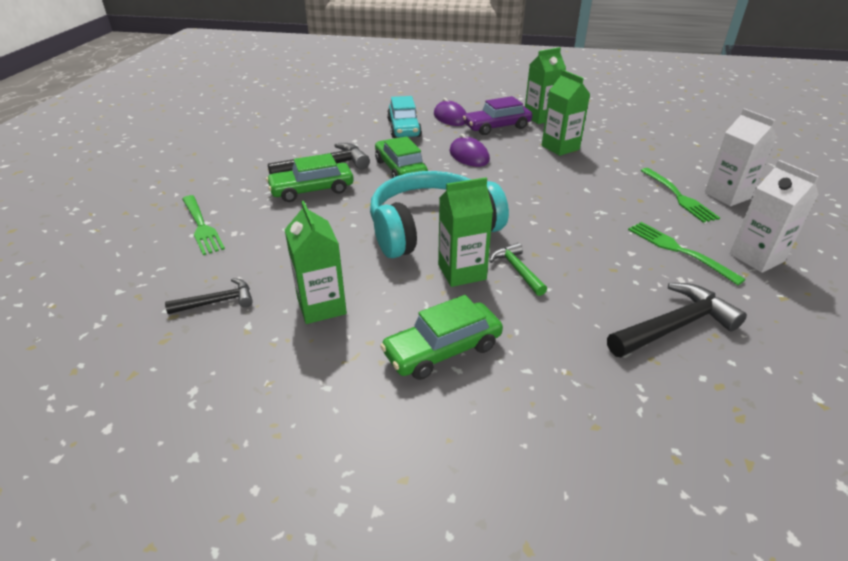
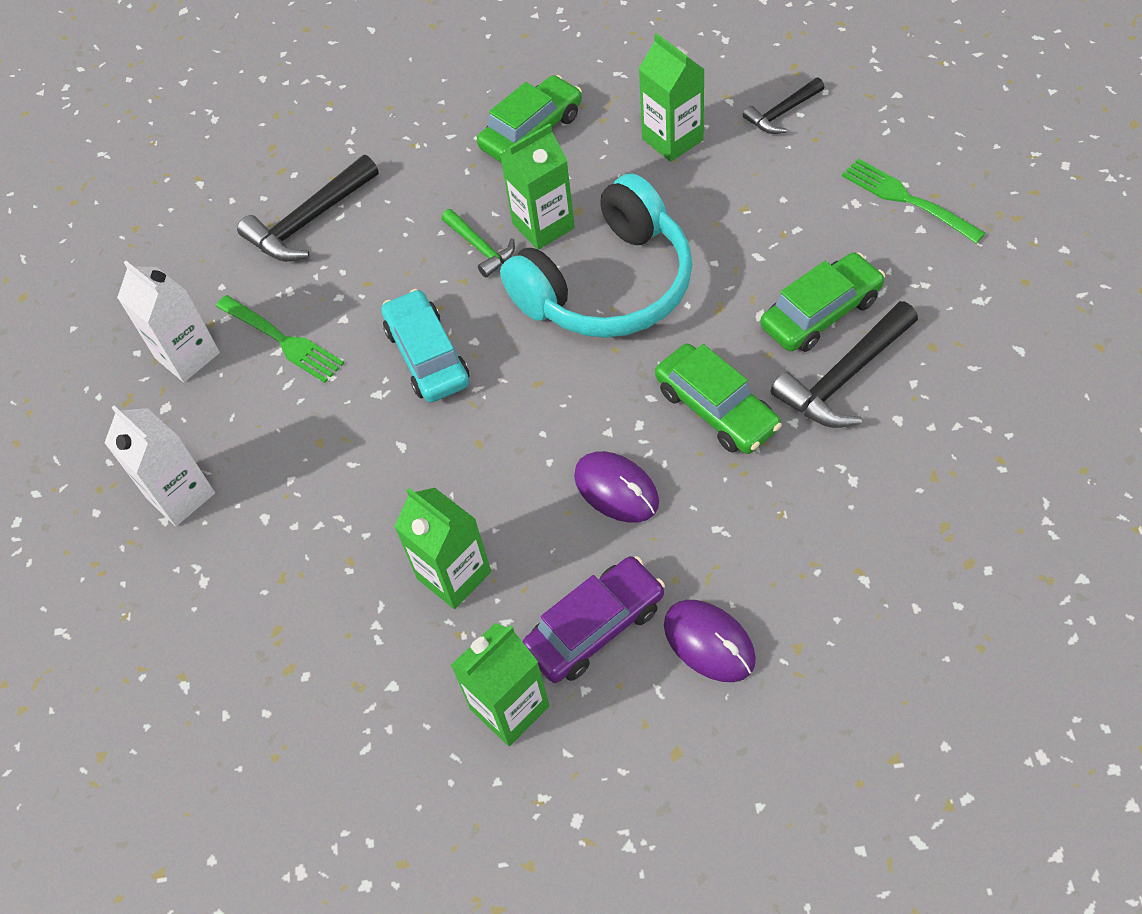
camera: 170 degrees right, 20 degrees up
(404, 128) = (784, 558): turquoise car -> turquoise car (427, 356)
(678, 196) = (259, 469): green fork -> none

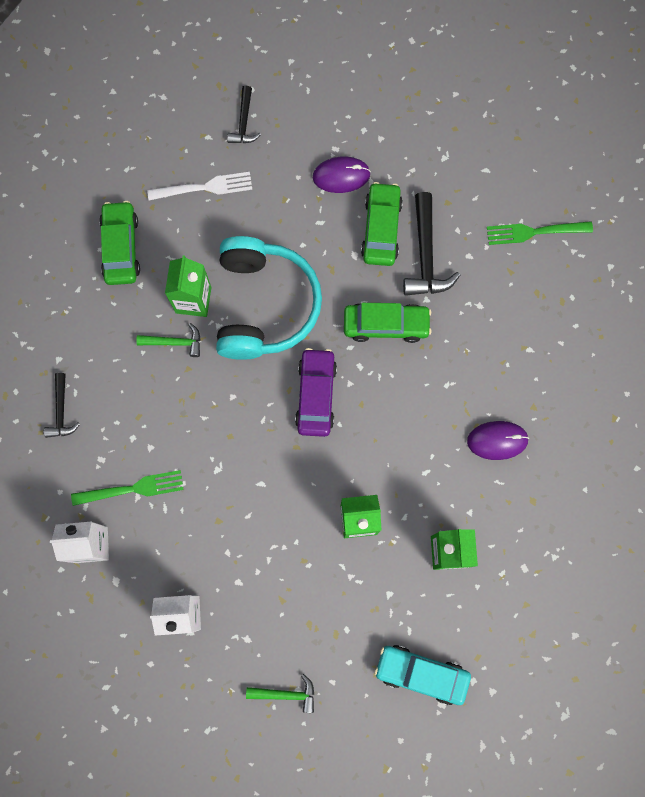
camera: 55 degrees left, 20 degrees up
(168, 676) = (286, 694): none -> green hammer
(309, 221) = (61, 411): black hammer -> black hammer, size x0.60
(427, 356) = (218, 426): turquoise car -> turquoise car (421, 673)
(595, 627) = (444, 481): purple car -> purple car (316, 395)
(616, 489) = (384, 408): purple mouse -> purple mouse (341, 176)
(672, 139) = (204, 188): green carton -> white fork
(908, 200) = (358, 125): green fork -> green fork (535, 232)

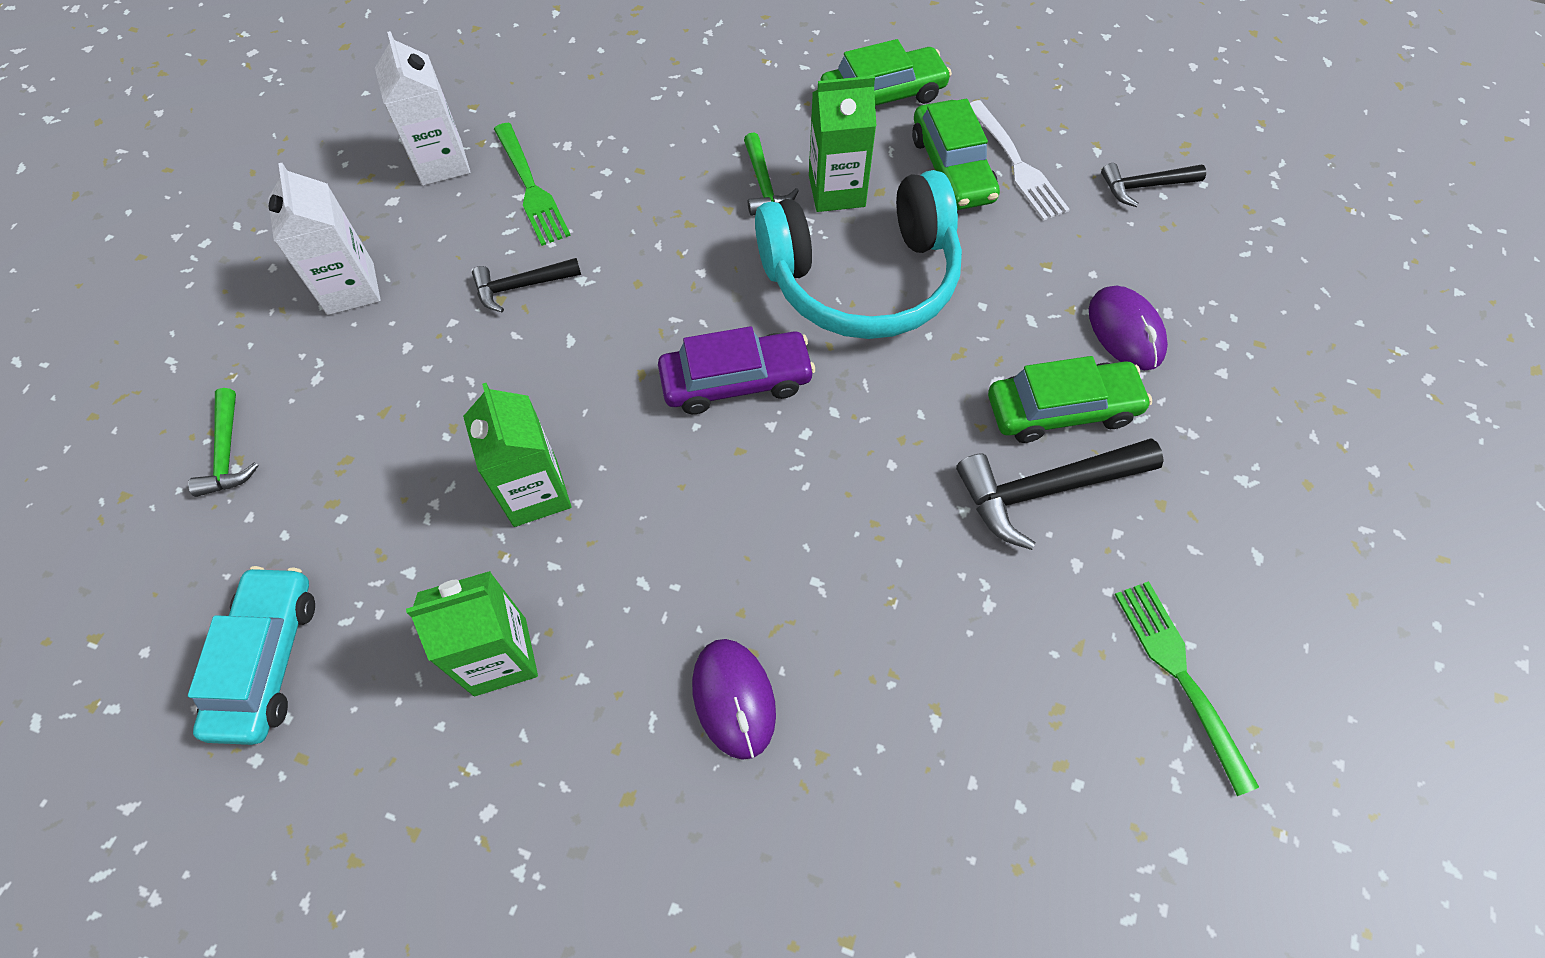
camera: 75 degrees right, 15 degrees down
(61, 411) = (625, 89): black hammer -> black hammer (521, 286)
(386, 325) = (892, 456): green car -> green car (952, 168)

